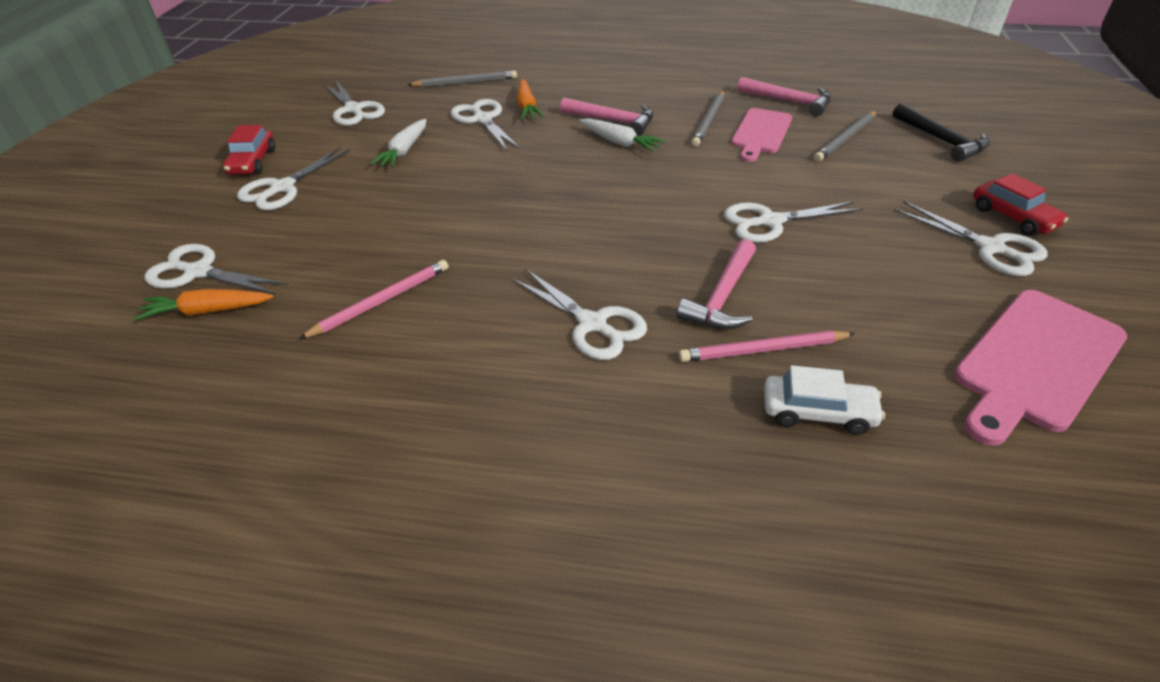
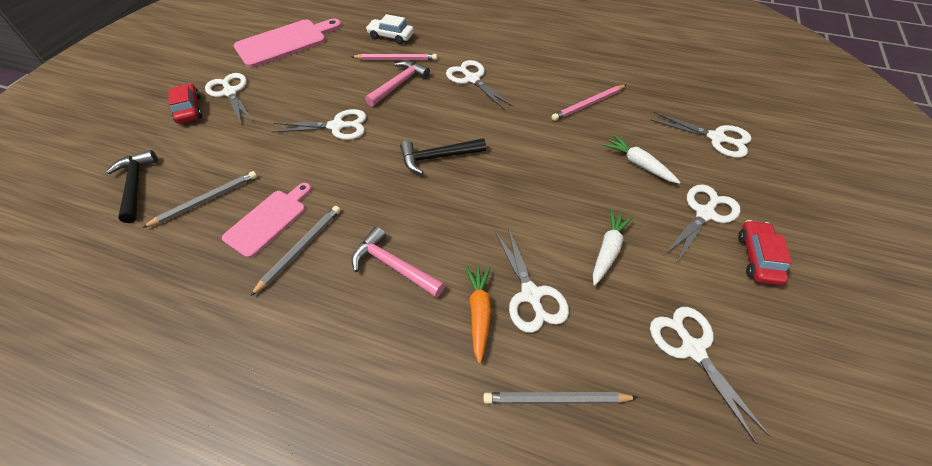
camera: 170 degrees left, 10 degrees up
(208, 311) = (690, 111): orange carrot -> none
(606, 203) = (437, 157): none -> black hammer
(619, 142) = (401, 228): white carrot -> white carrot (639, 164)
(789, 101) = (197, 269): pink hammer -> none

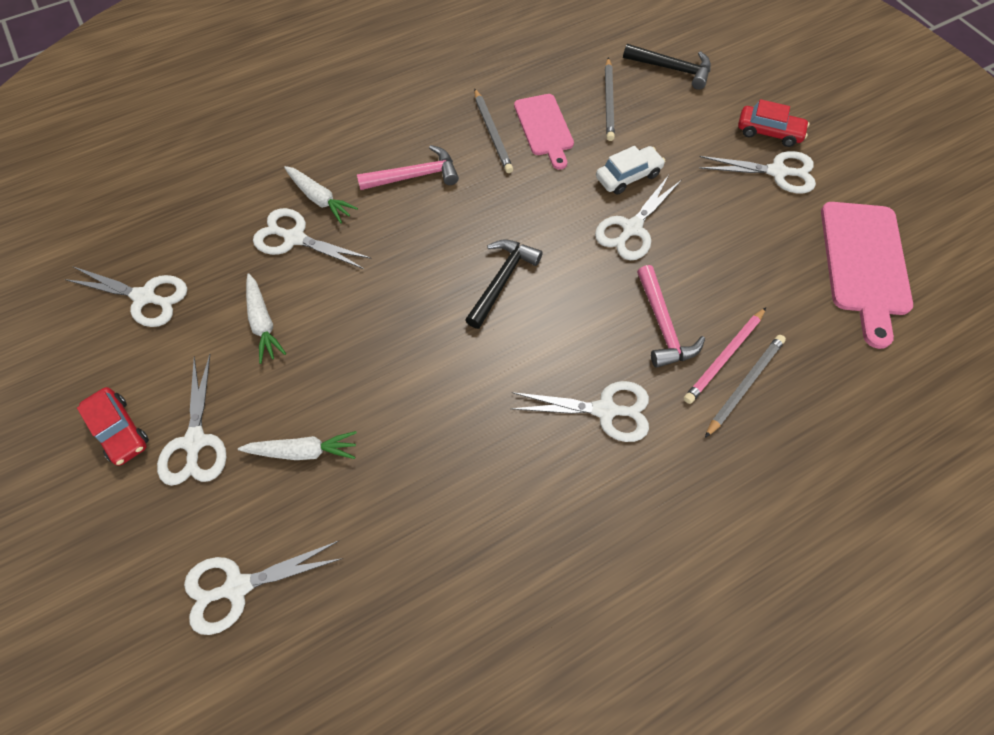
camera: 130 degrees right, 10 degrees up
(391, 36) = (792, 387): white car -> white car (628, 176)
(479, 313) = (319, 199): orange carrot -> white carrot
(556, 399) = (222, 195): grey pencil -> grey pencil (744, 385)
(588, 104) = (434, 500): pink pencil -> none

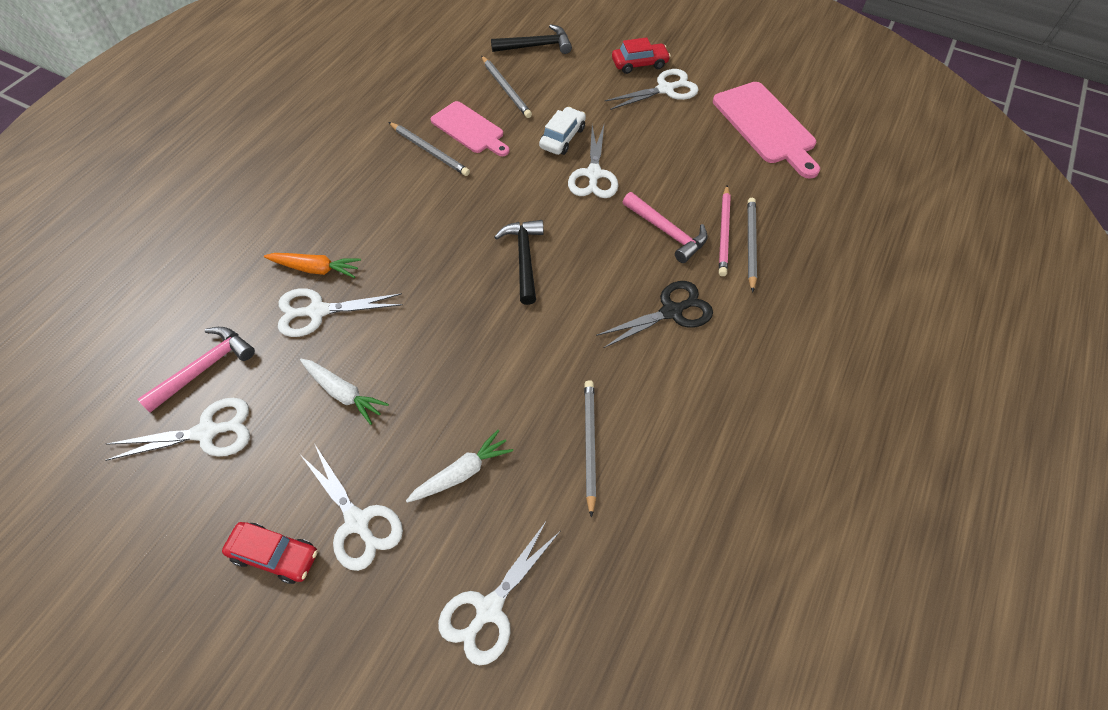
camera: 35 degrees left, 5 degrees down
(319, 199) = (315, 269): white carrot -> orange carrot
(415, 176) = (388, 212): pink hammer -> pink hammer (204, 368)
(428, 494) = (589, 444): none -> grey pencil
(605, 410) = (672, 311): white scissors -> black scissors

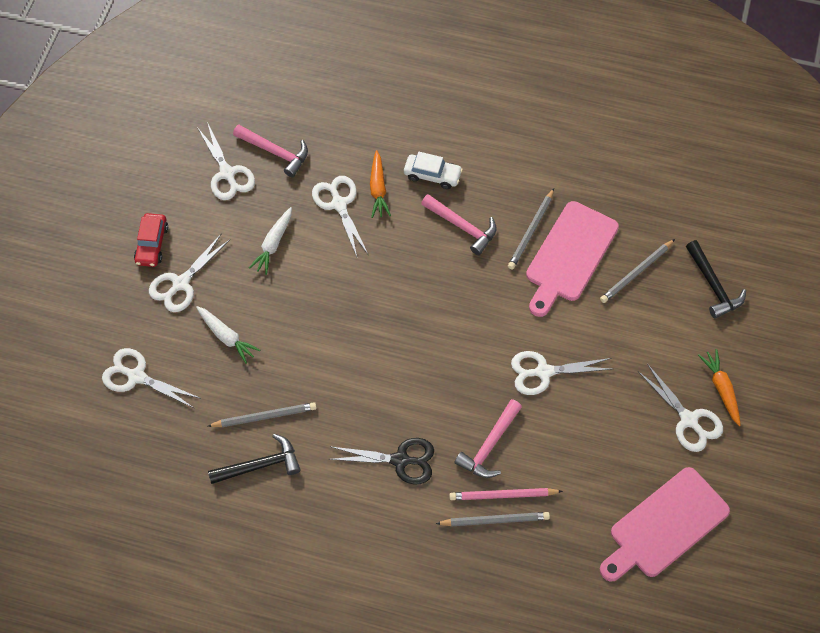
camera: 80 degrees right, 5 degrees up
(400, 203) = (462, 227): none -> pink hammer
(469, 129) = (569, 255): pink cutting board -> pink cutting board, size x1.53
(524, 258) = (428, 335): black hammer -> black hammer (260, 465)
(562, 138) = (584, 336): white car -> white car (432, 175)
(639, 64) = (721, 389): red car -> orange carrot
(672, 311) = (401, 460): black scissors -> black scissors turned 45 degrees counterclockwise

